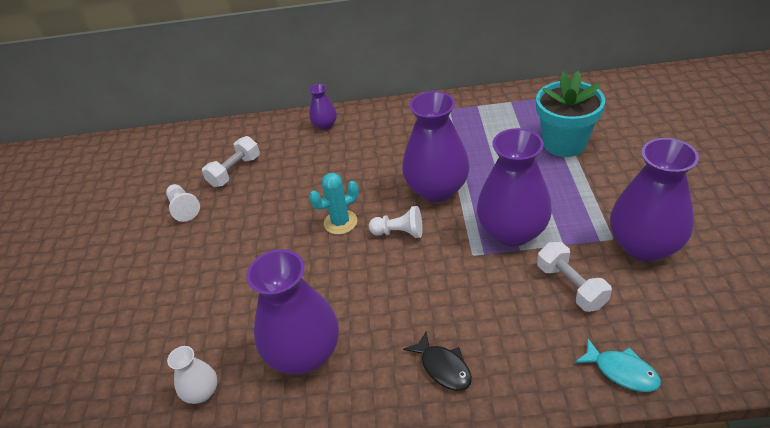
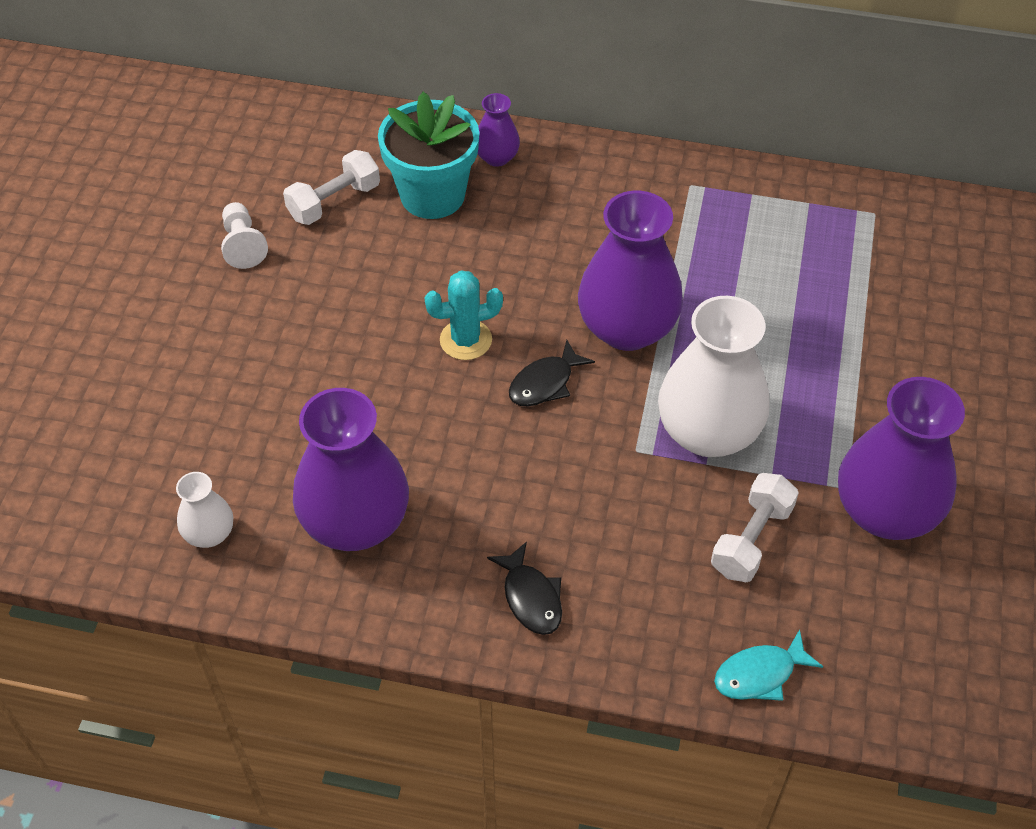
camera: 10 degrees right, 10 degrees up
(399, 232) = (545, 383): white pawn -> black fish
(512, 232) = (708, 432): purple vase -> white vase
(564, 143) = (856, 308): turquoise flower pot -> turquoise flower pot (432, 195)
(571, 286) = (751, 539): white dumbbell -> white dumbbell turned 45 degrees clockwise
(621, 371) = (760, 674): turquoise fish -> turquoise fish turned 105 degrees clockwise

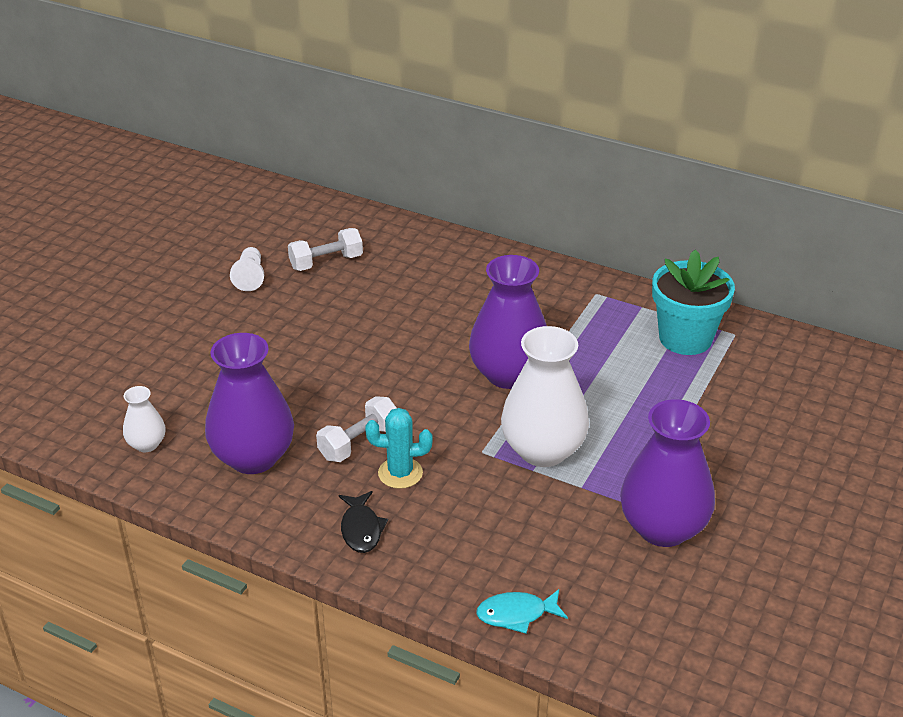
camera: 15 degrees right, 15 degrees down
(432, 195) = (399, 269): turquoise flower pot -> turquoise flower pot (685, 338)
(466, 340) = (384, 360): turquoise cactus -> turquoise cactus (400, 473)
(497, 157) = (456, 254): purple vase -> none
(545, 383) = (431, 397): black fish -> none
(751, 539) = (547, 525): white dumbbell -> white dumbbell (359, 442)

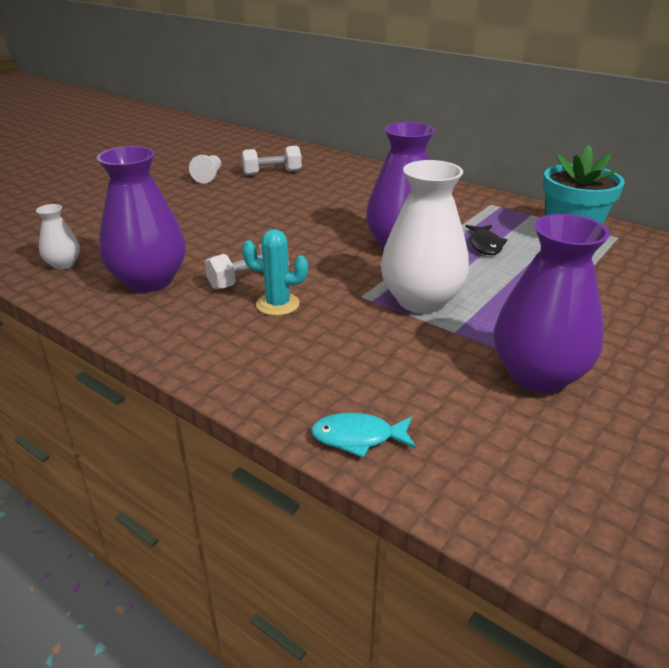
camera: 10 degrees right, 5 degrees down
(361, 529) = (221, 343): black fish -> black fish (485, 245)

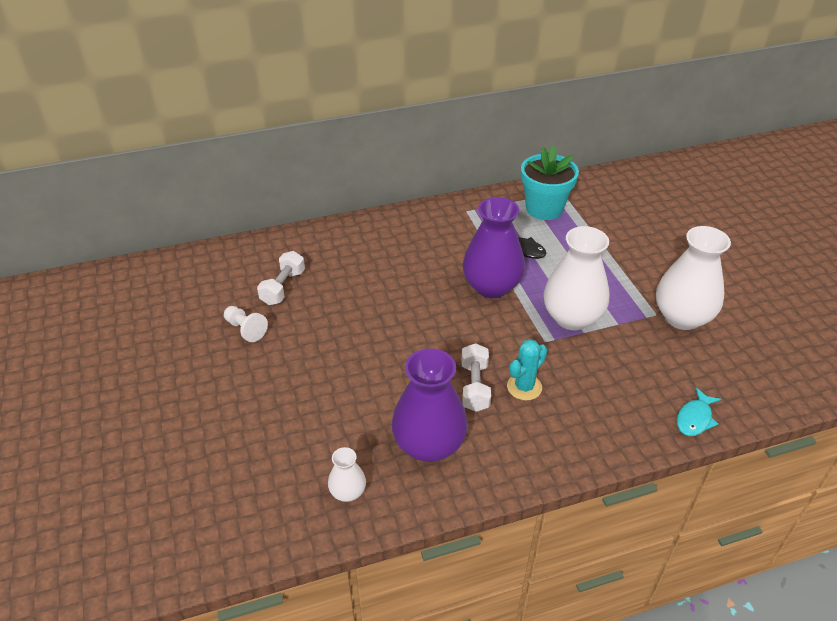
camera: 55 degrees left, 10 degrees up
(538, 375) = (682, 317): purple vase -> white vase

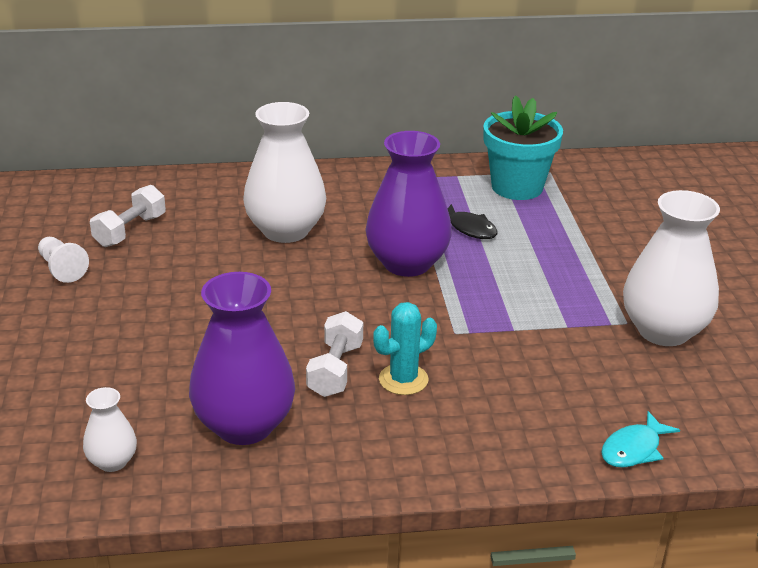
camera: 10 degrees right, 10 degrees down
(572, 317) = (504, 311): white vase -> white vase (285, 230)

